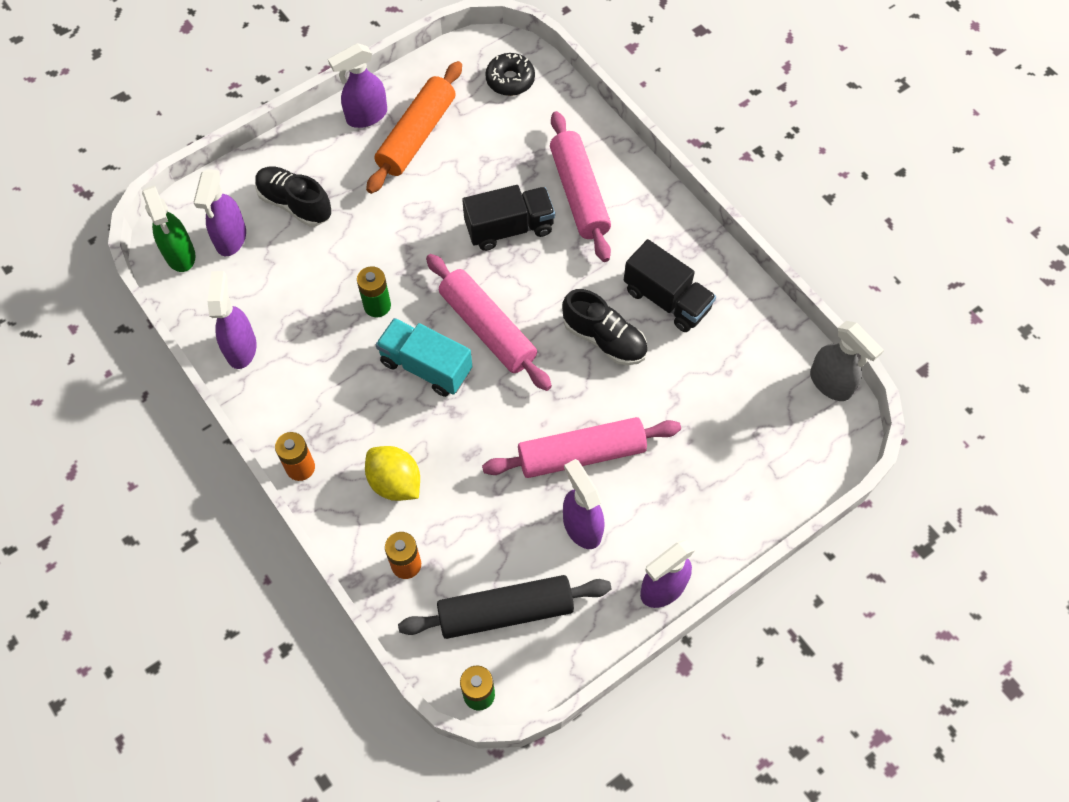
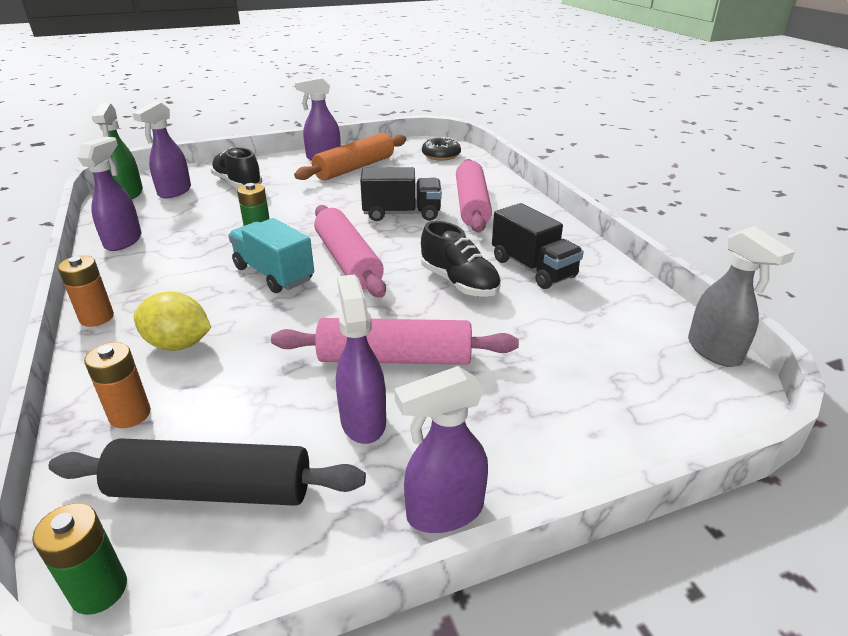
camera: 15 degrees right, 30 degrees down
(395, 482) = (178, 344): yellow lemon -> yellow lemon turned 45 degrees counterclockwise

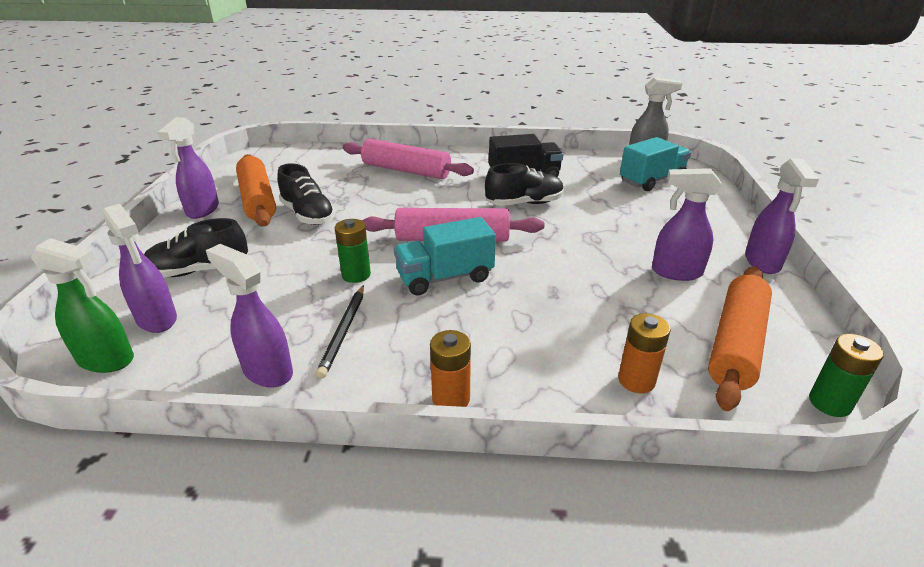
camera: 65 degrees left, 0 degrees up
(176, 253) = (344, 332): none -> black pencil
(178, 344) = (537, 345): yellow lemon -> none
(212, 490) = (736, 344): black rolling pin -> orange rolling pin
(344, 191) = (308, 215): none -> black shoe
(395, 358) = (609, 247): pink rolling pin -> none
(401, 214) = (389, 199): black truck -> none
(441, 155) = (289, 158): black donut -> none
(634, 368) = (652, 180): none -> turquoise truck

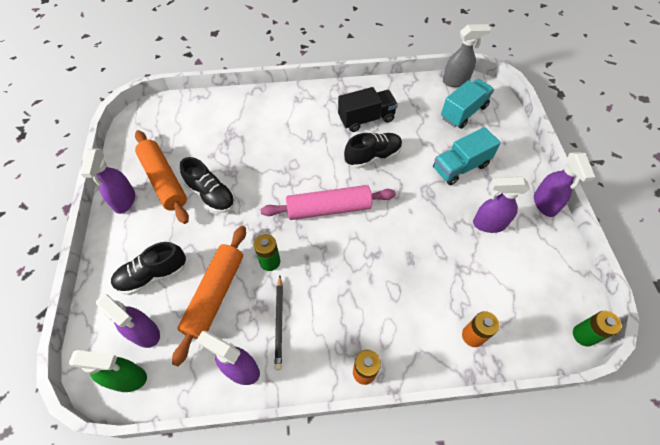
camera: 10 degrees left, 25 degrees up
(406, 170) = (271, 124): pink rolling pin -> none
(445, 277) = (333, 254): turquoise truck -> turquoise truck (460, 167)
(736, 344) = (530, 291): orange rolling pin -> orange rolling pin (215, 295)

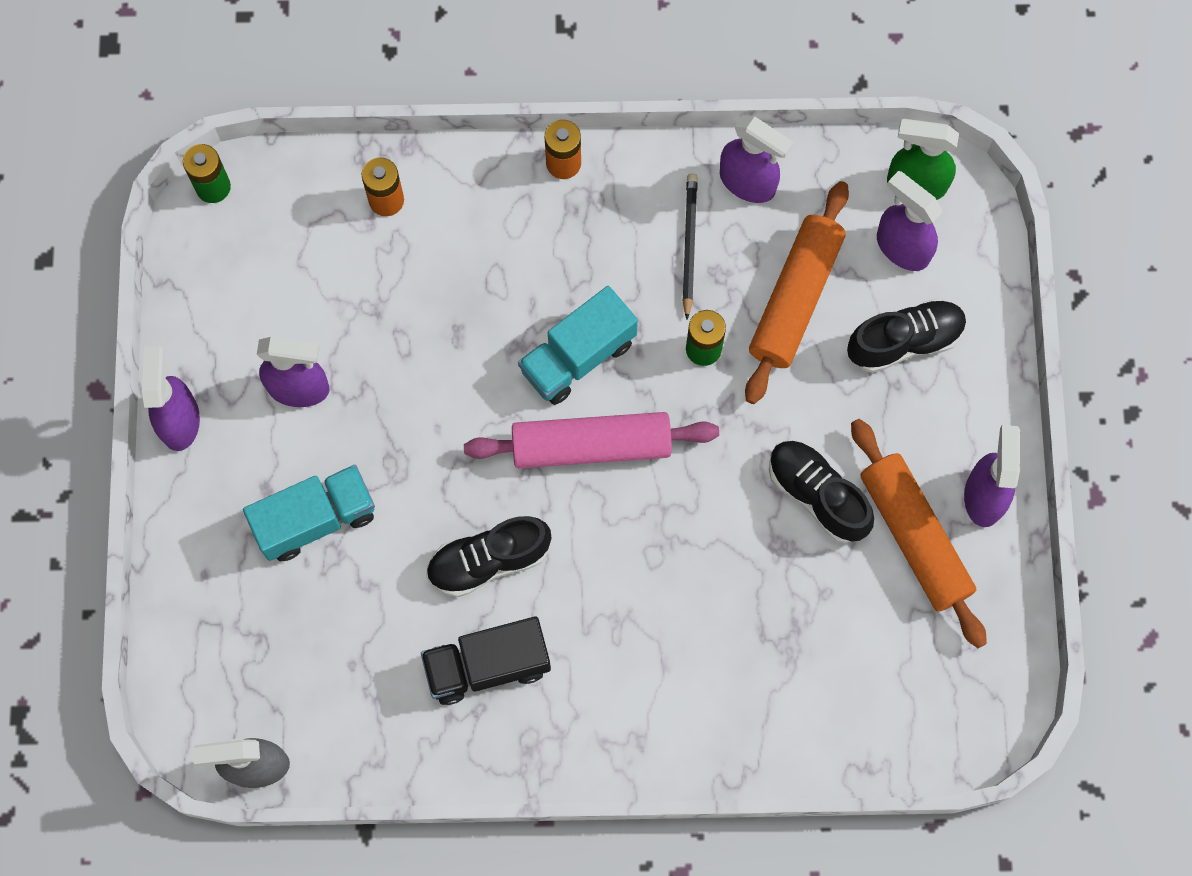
camera: 175 degrees left, 15 degrees up
(463, 112) = (266, 666): turquoise truck -> turquoise truck (578, 356)

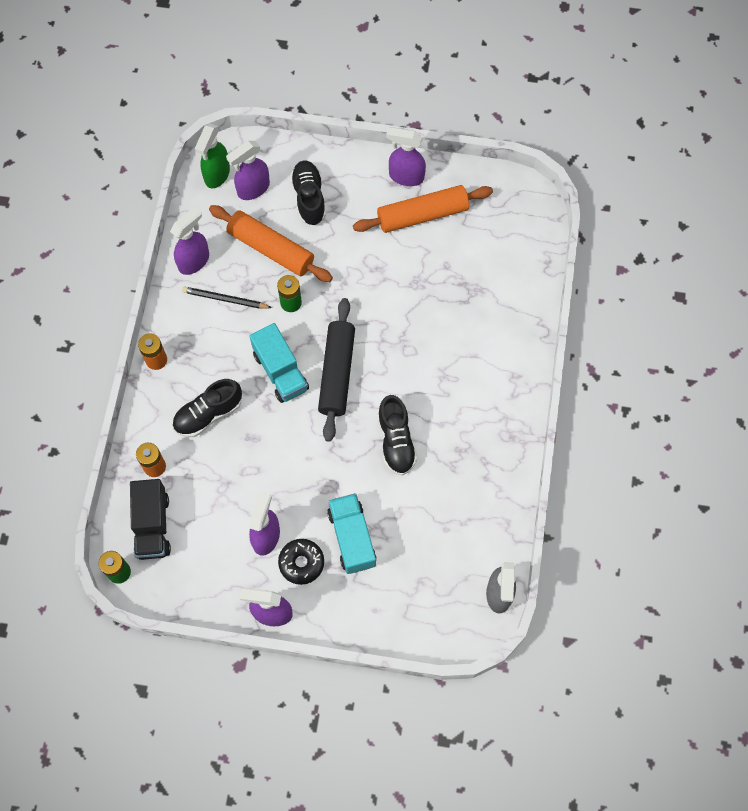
camera: 80 degrees left, 5 degrees down
(264, 449) = (301, 563): none -> black donut
(487, 665) = (458, 451): black truck -> black truck (152, 525)
(591, 445) = (337, 373): pink rolling pin -> black rolling pin
(817, 495) = (389, 259): black shoe -> black shoe (208, 414)

